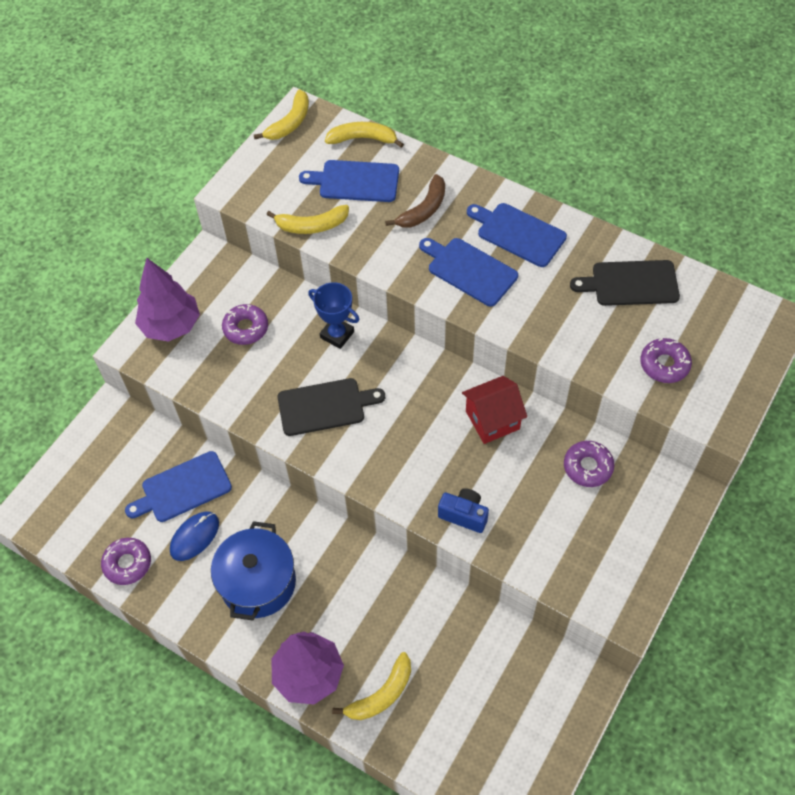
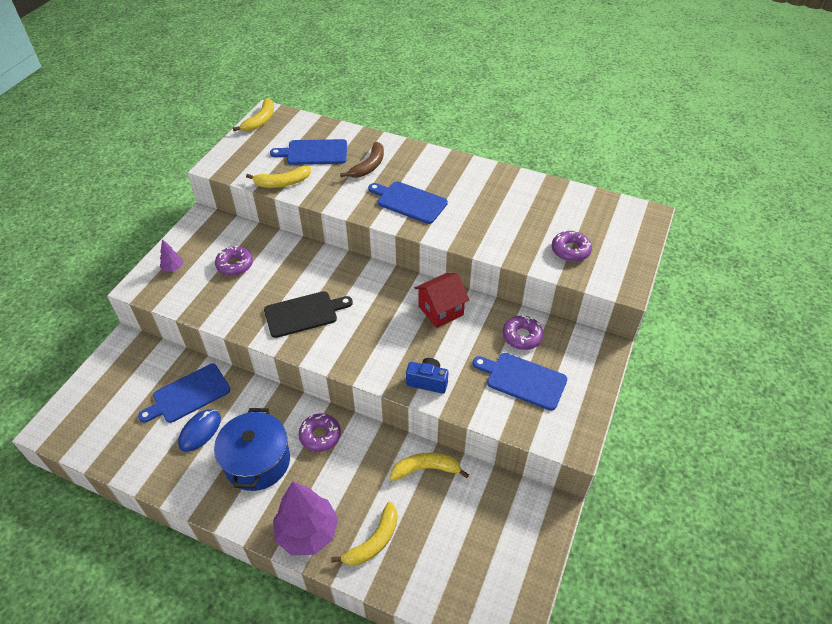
camera: 10 degrees left, 10 degrees down
(127, 563) = (141, 459): purple donut -> purple donut (320, 435)
(171, 325) = (173, 268): purple tree -> purple tree, size x0.45
(337, 335) = (309, 263): blue trophy -> none
(363, 139) = (317, 126): yellow banana -> yellow banana (426, 469)
(518, 233) = (443, 176): blue cutting board -> blue cutting board (523, 380)
(631, 283) = (534, 200): black cutting board -> none

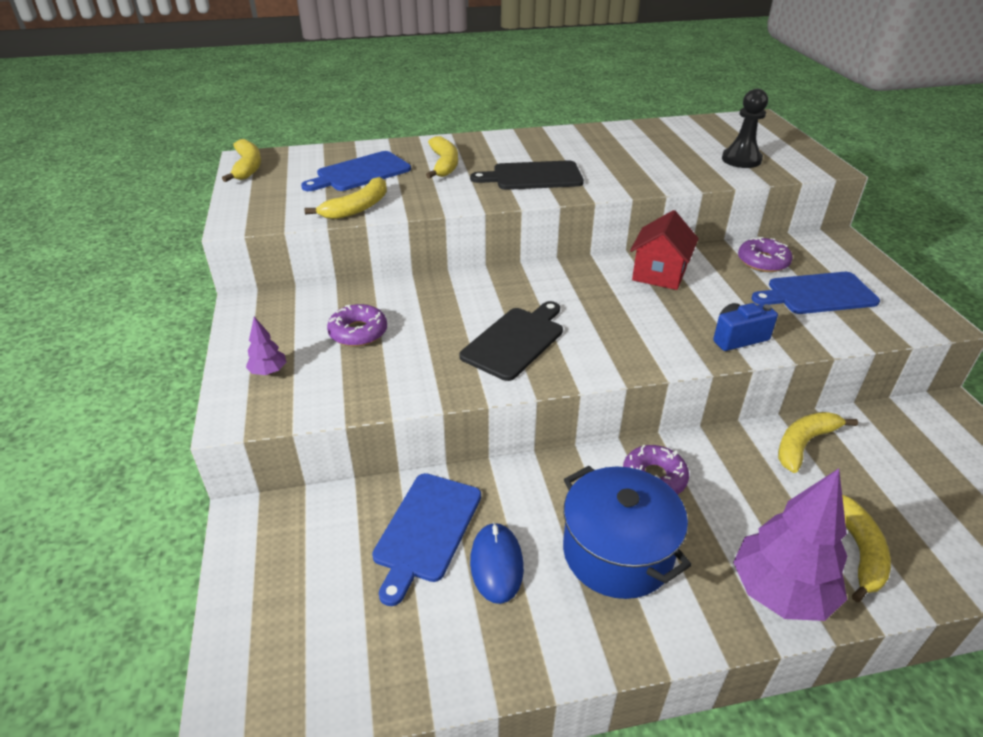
camera: 35 degrees left, 10 degrees down
(369, 166) = (444, 164): brown banana -> yellow banana
(409, 202) = (533, 176): blue cutting board -> black cutting board
(570, 250) = (741, 160): purple donut -> black pawn

